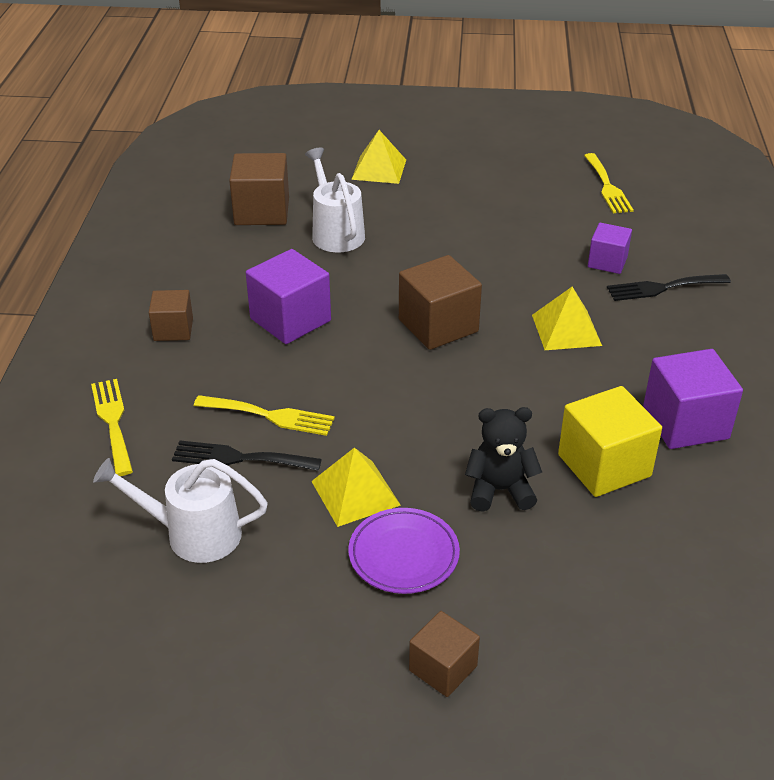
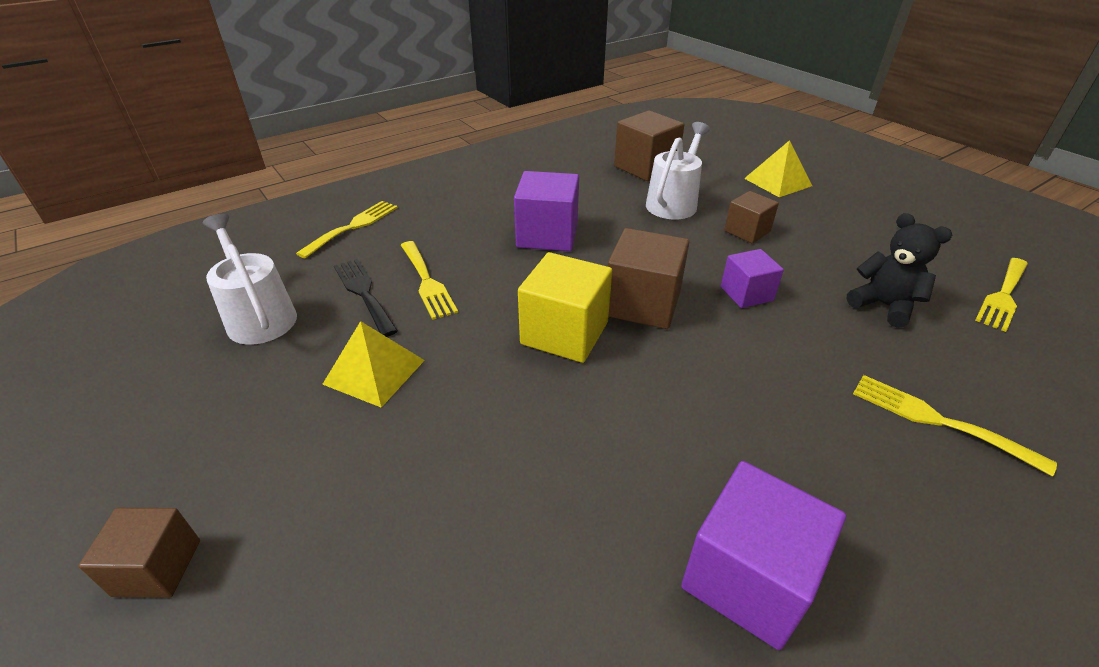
camera: 50 degrees right, 0 degrees up
(173, 329) = (474, 200): brown cube -> brown cube (747, 231)
(403, 555) = (313, 446): purple plate -> none
(500, 490) = (462, 466): black teddy bear -> black teddy bear (883, 306)
(566, 330) = (755, 384): yellow pyramid -> none
(604, 465) = (585, 535): yellow cube -> yellow cube (564, 333)
(607, 262) = (899, 356): purple cube -> purple cube (746, 294)
(662, 288) = (936, 420): black fork -> yellow fork

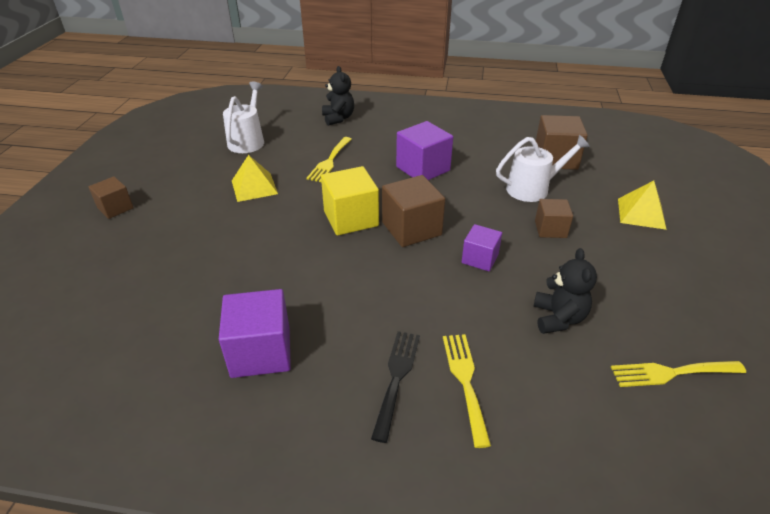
camera: 45 degrees right, 0 degrees up
(353, 226) = (338, 118): yellow fork -> black teddy bear
(364, 293) = (297, 152): black fork -> black fork (396, 377)

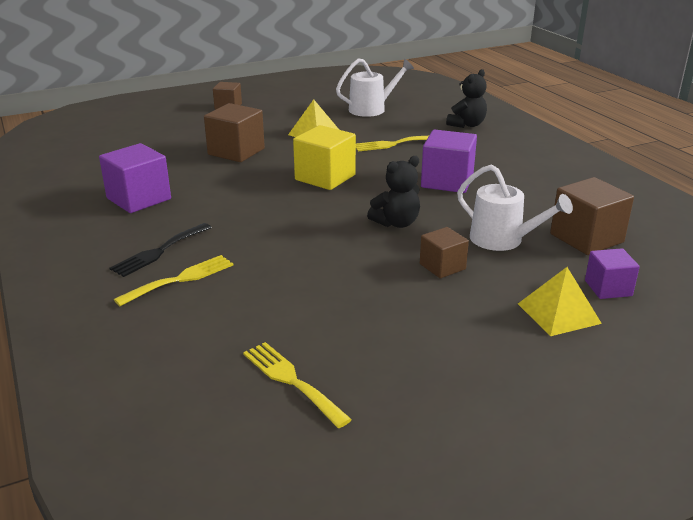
camera: 55 degrees right, 10 degrees down
(396, 377) = (159, 251): black fork -> black fork turned 150 degrees clockwise
(411, 229) = (346, 204): brown cube -> brown cube (236, 151)
(480, 259) = (344, 244): purple cube -> purple cube (608, 288)
(558, 318) = (304, 302): black teddy bear -> black teddy bear (396, 223)

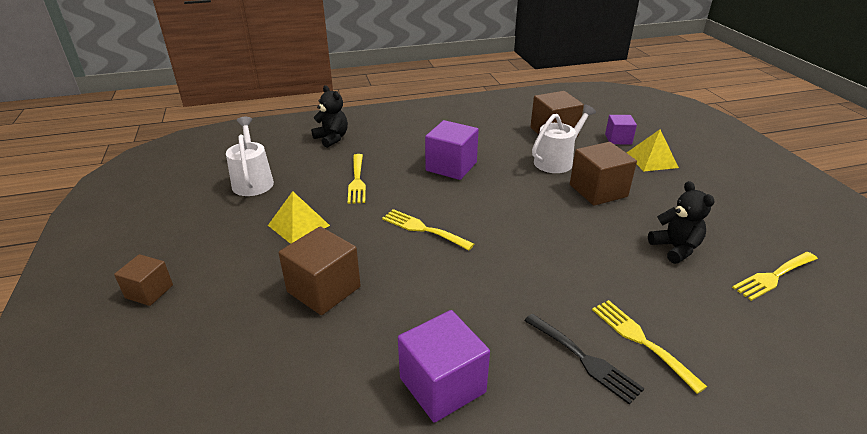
camera: 80 degrees left, 5 degrees up
(325, 177) = (423, 229): yellow cube -> yellow fork
(396, 223) = (526, 201): black teddy bear -> black teddy bear (675, 248)
(442, 266) = (598, 191): brown cube -> brown cube, size x1.64

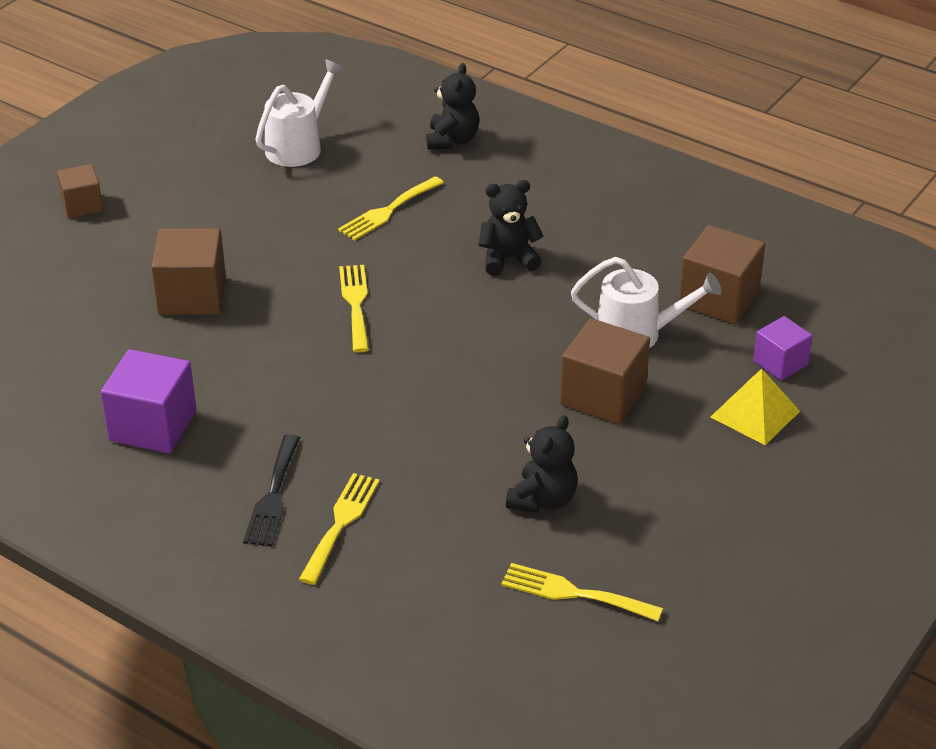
camera: 50 degrees right, 5 degrees up
(298, 225) = (264, 223): yellow pyramid -> none
(451, 166) = (508, 259): purple cube -> black teddy bear

